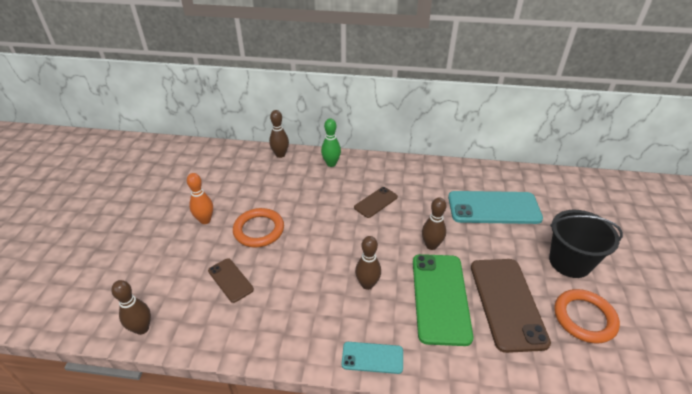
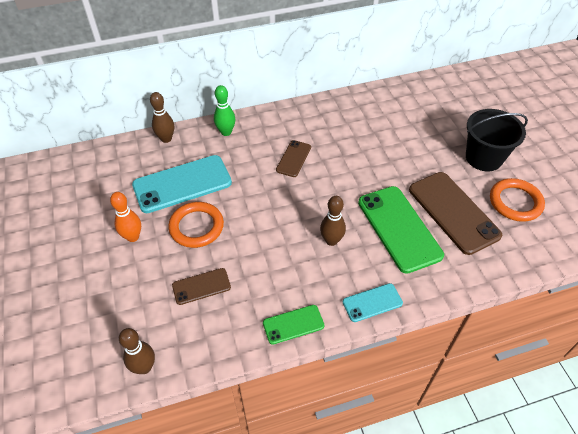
camera: 25 degrees left, 10 degrees up
(230, 280) = (201, 286): brown phone -> brown phone turned 45 degrees counterclockwise
(286, 346) = (293, 324): none -> green phone
(431, 245) = (366, 183): brown bowling pin -> none
(493, 208) = (400, 128): turquoise phone -> turquoise phone (182, 184)

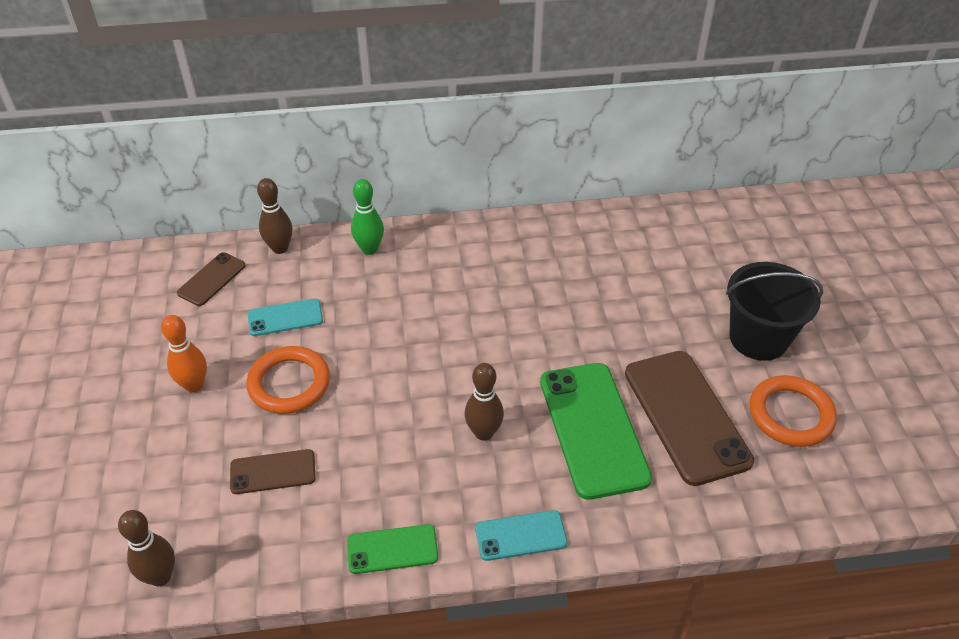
camera: 10 degrees right, 5 degrees down
(182, 184) = (285, 317): turquoise phone -> turquoise phone, size x0.52
(294, 158) = (460, 301): brown phone -> brown phone (212, 279)

